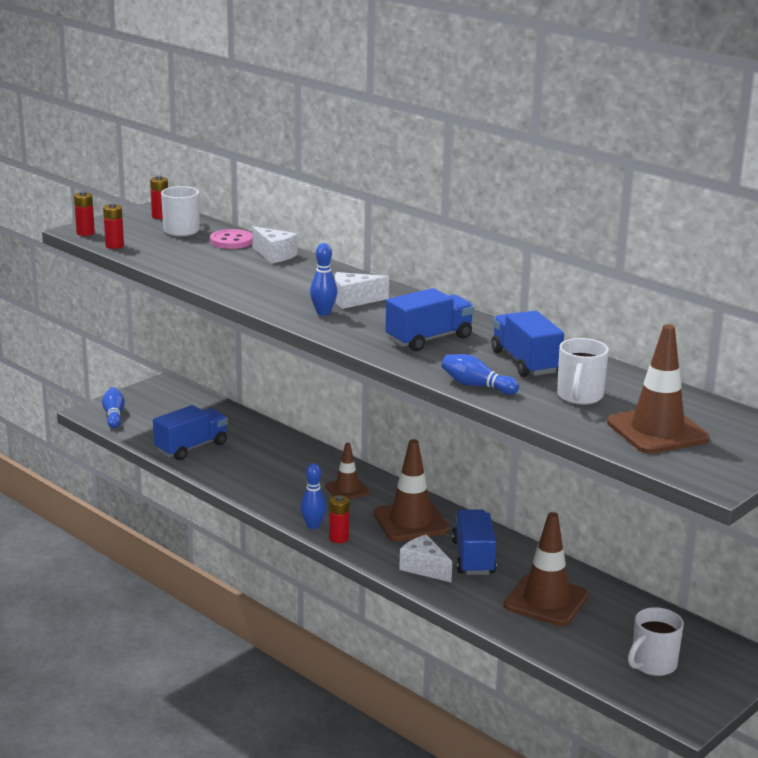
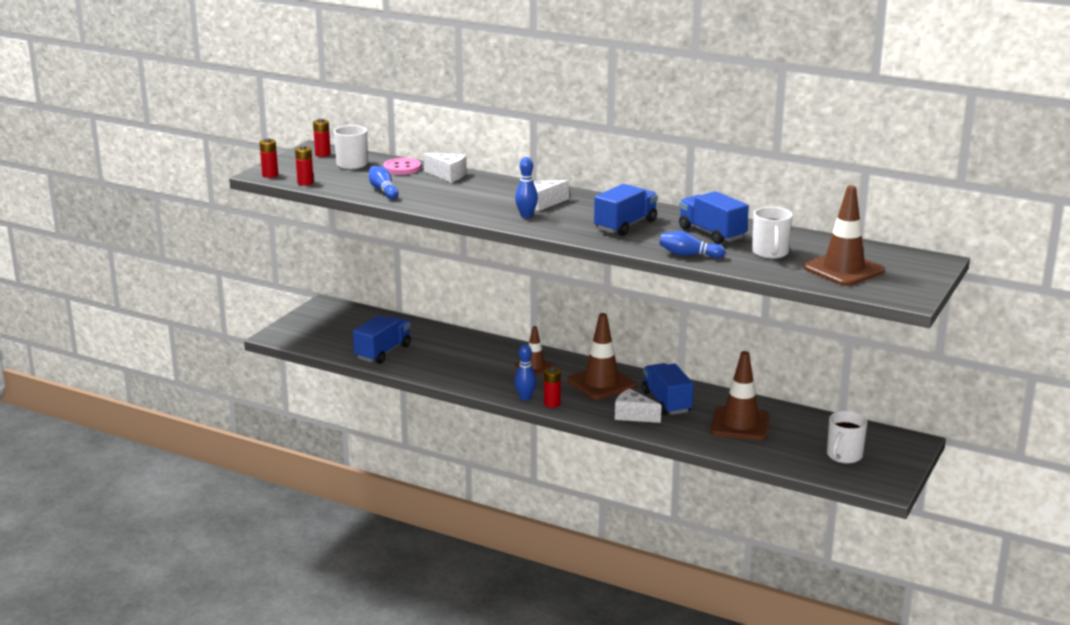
camera: 15 degrees left, 0 degrees up
(114, 415) = (297, 336): blue bowling pin -> blue bowling pin (383, 190)

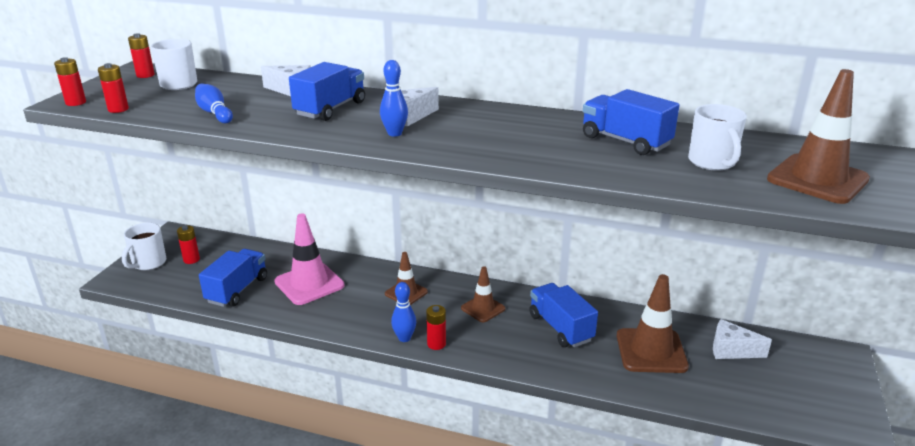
camera: 10 degrees left, 5 degrees up
(342, 326) = (191, 259): none -> red battery
(402, 168) = (237, 85): pink button -> none
(448, 353) = (309, 284): none -> pink traffic cone
(601, 383) = (483, 308): brown traffic cone -> brown traffic cone, size x0.59
(625, 225) = (519, 138): blue truck -> blue truck (330, 109)
(633, 415) = (531, 351): white cheese -> white cheese (731, 350)
(688, 255) = (617, 173): blue bowling pin -> none
(844, 456) = (783, 386): white mug -> white mug (148, 263)

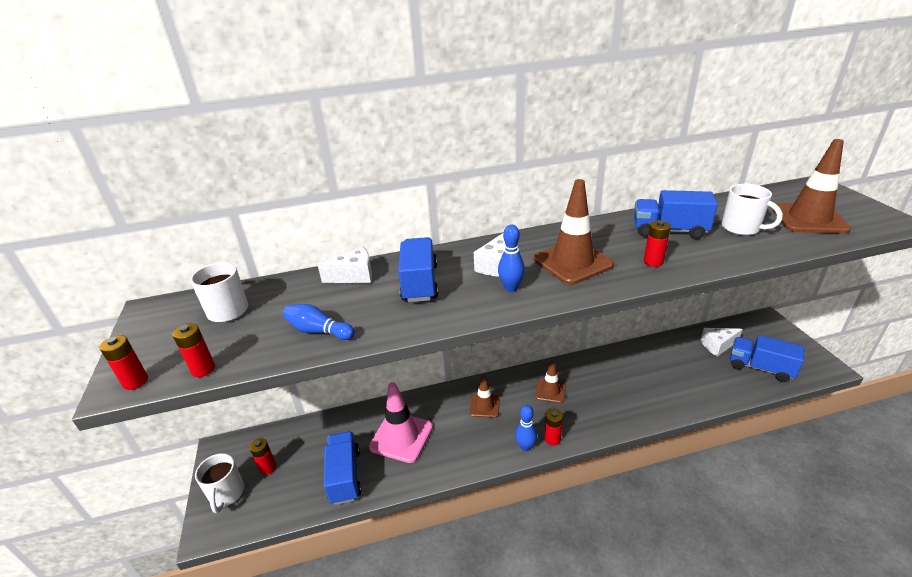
camera: 30 degrees left, 5 degrees up
(145, 75) = (171, 313): red battery -> red battery (653, 262)
(560, 328) = (613, 380): blue truck -> blue truck (760, 368)
(651, 351) = (680, 370): brown traffic cone -> brown traffic cone (572, 262)

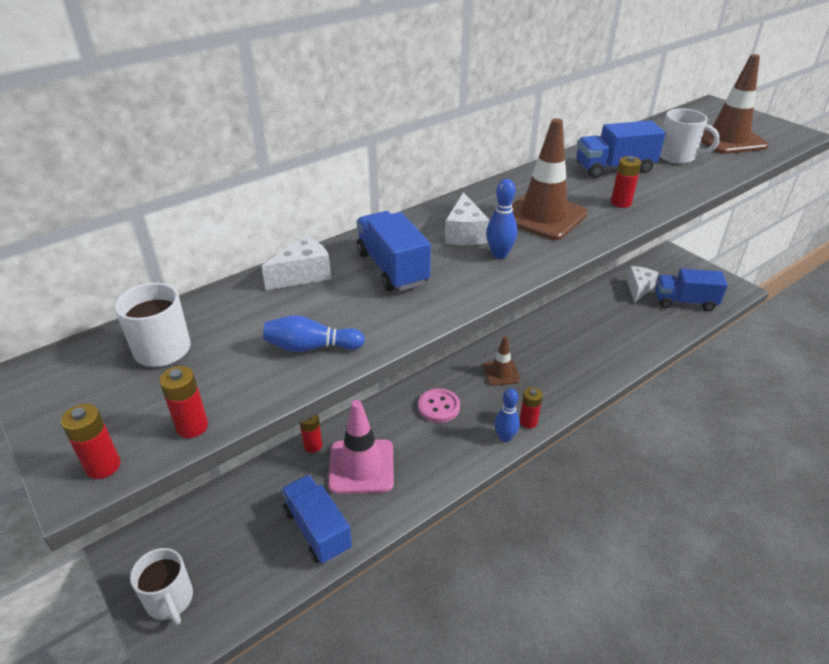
camera: 25 degrees left, 5 degrees up
(268, 468) = (209, 552): red battery -> red battery (313, 445)
(484, 406) = (438, 407): brown traffic cone -> pink button
(717, 346) = (638, 289): white cheese -> white cheese turned 150 degrees clockwise

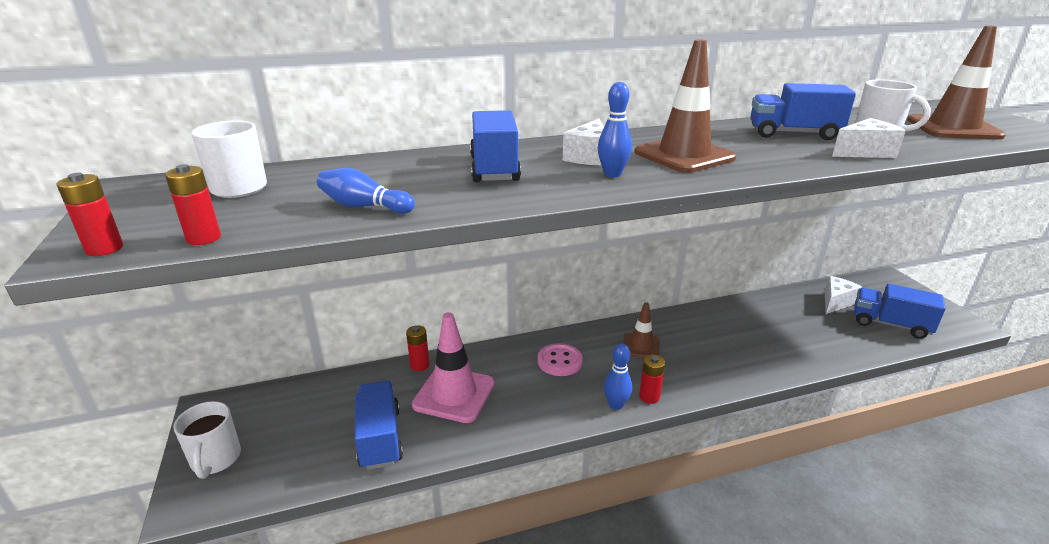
camera: 20 degrees right, 10 degrees down
(303, 275) = (408, 162): white cheese -> white cheese (864, 152)
(621, 203) = (782, 156): red battery -> none

